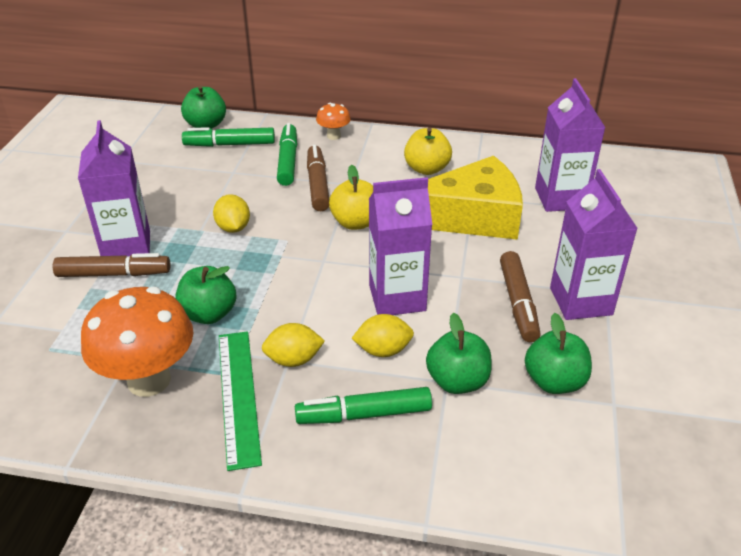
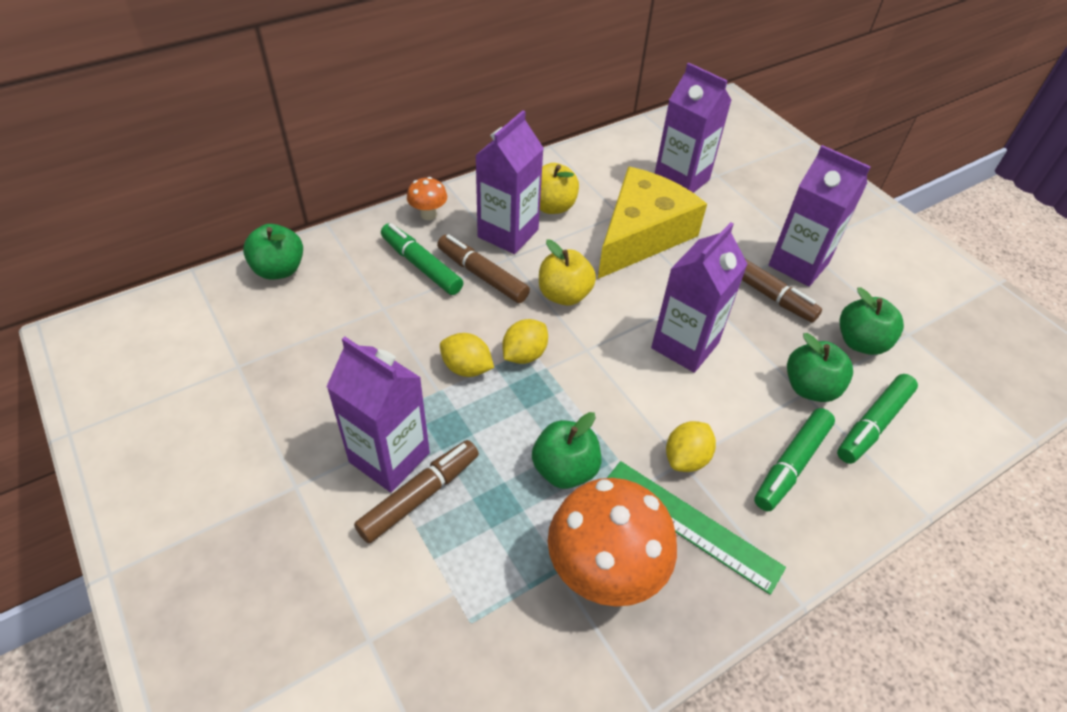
camera: 45 degrees left, 10 degrees up
(229, 144) = (337, 279): green marker -> green marker (873, 424)
(370, 170) = (508, 233): none -> purple carton
(383, 350) = (734, 399): yellow lemon -> yellow lemon (524, 354)

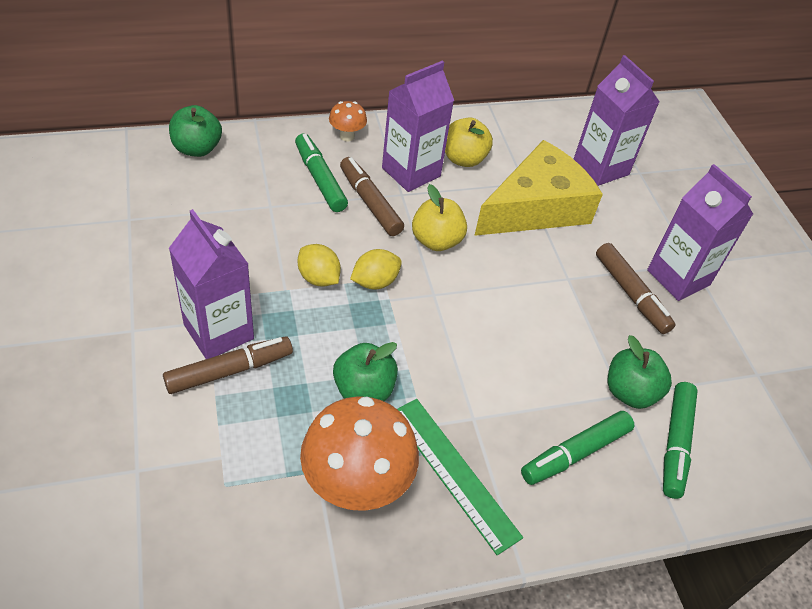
camera: 15 degrees right, 0 degrees up
(685, 345) = (527, 318): purple carton -> none
(686, 458) = (478, 416): yellow lemon -> none
(860, 342) = (703, 367): green apple -> none
(873, 424) = (675, 444): green marker -> green marker turned 45 degrees counterclockwise

